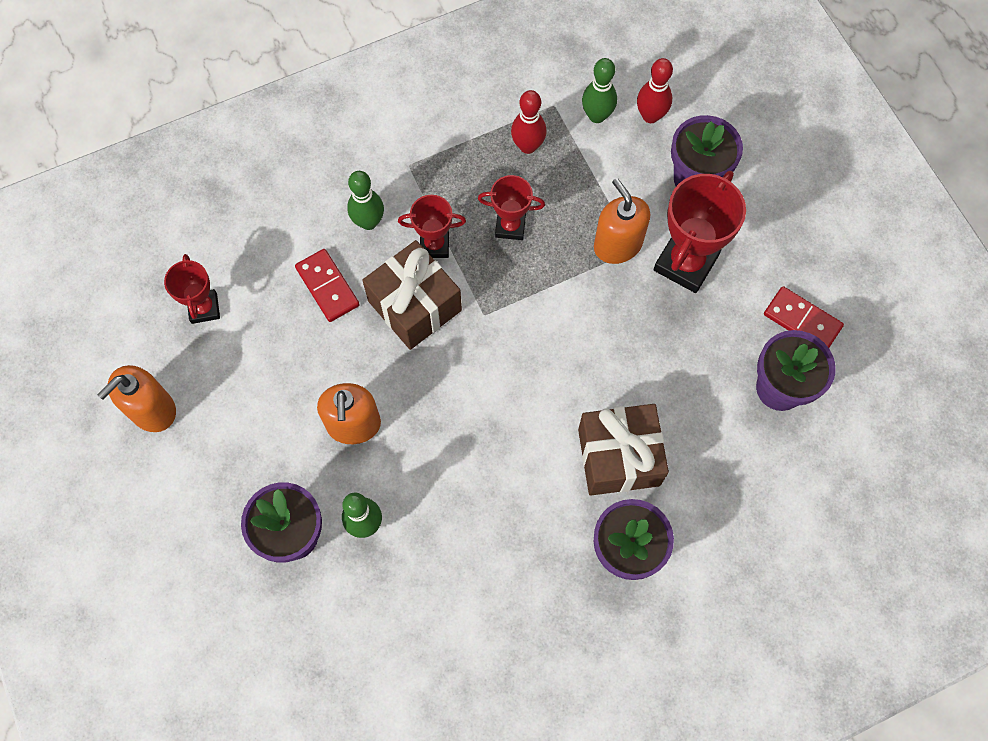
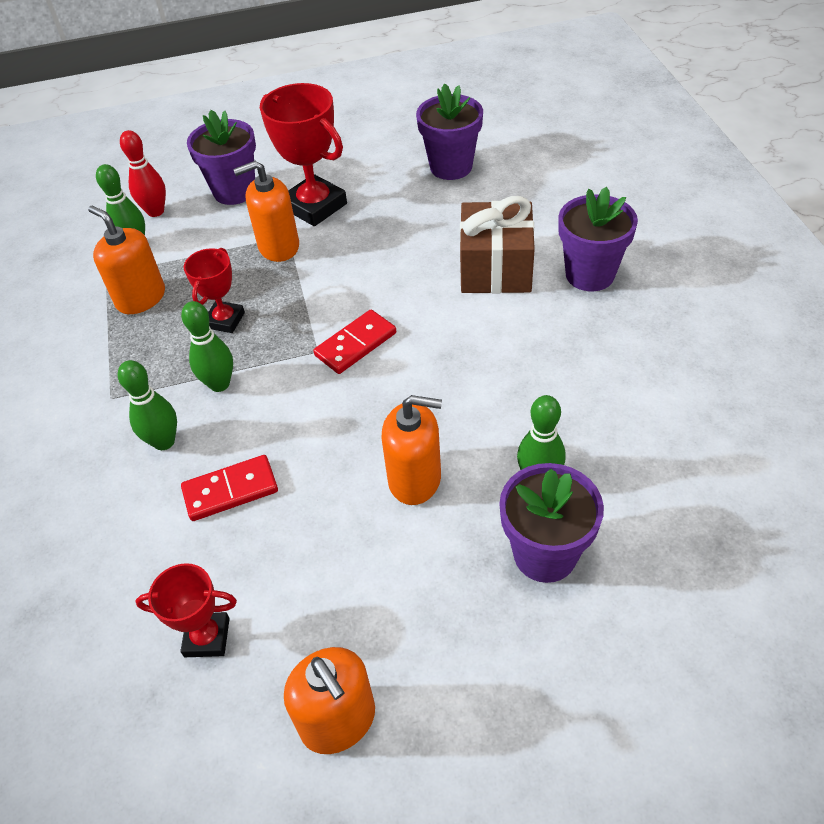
camera: 75 degrees left, 20 degrees down
(414, 306) = (286, 408): brown gift -> none
(434, 245) = (219, 384): red trophy -> green bowling pin
(527, 146) = (141, 298): red bowling pin -> orange soap dispenser
(802, 321) = (393, 148): red domino -> red domino (356, 344)

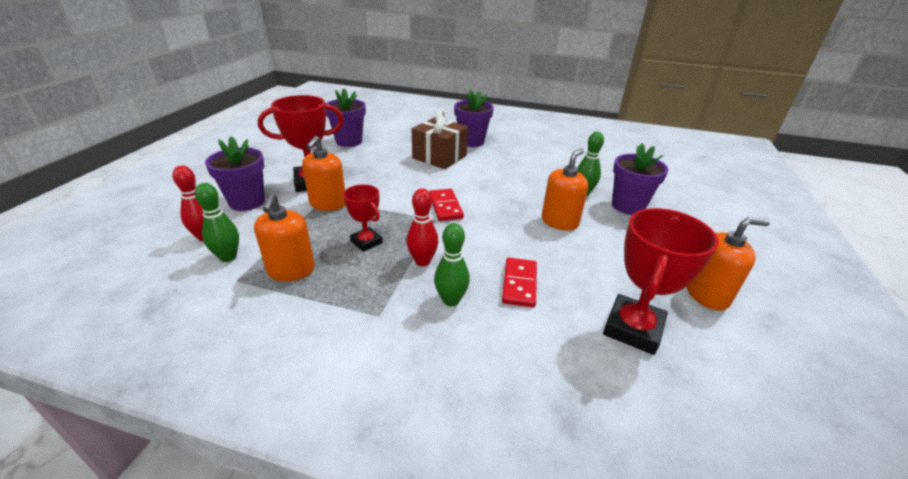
camera: 65 degrees left, 15 degrees down
(141, 298) = (291, 270): orange soap dispenser -> orange soap dispenser turned 75 degrees counterclockwise
(207, 637) = (633, 328): red trophy -> red trophy, size x1.72
(219, 384) = (422, 261): green bowling pin -> red bowling pin

